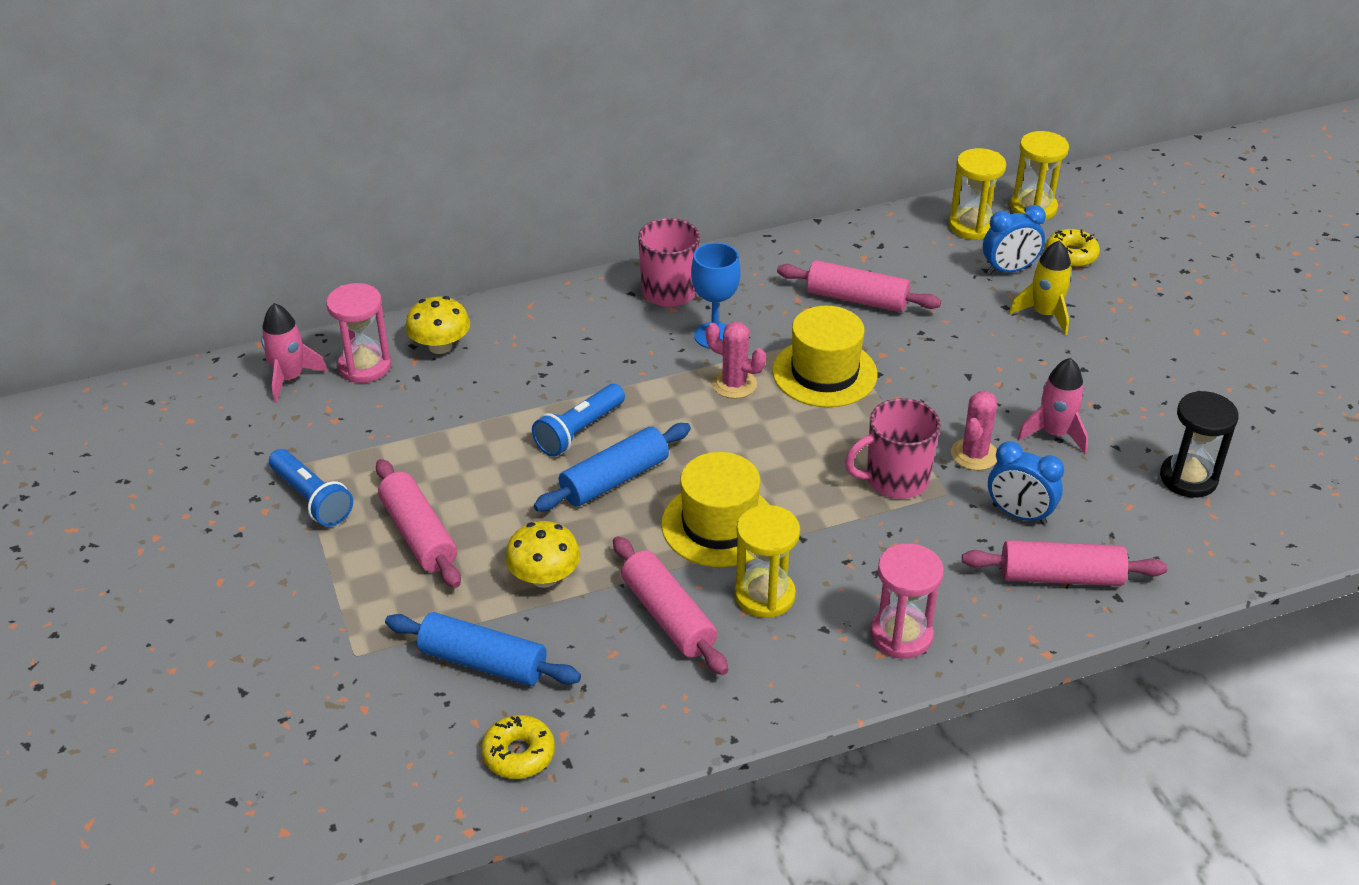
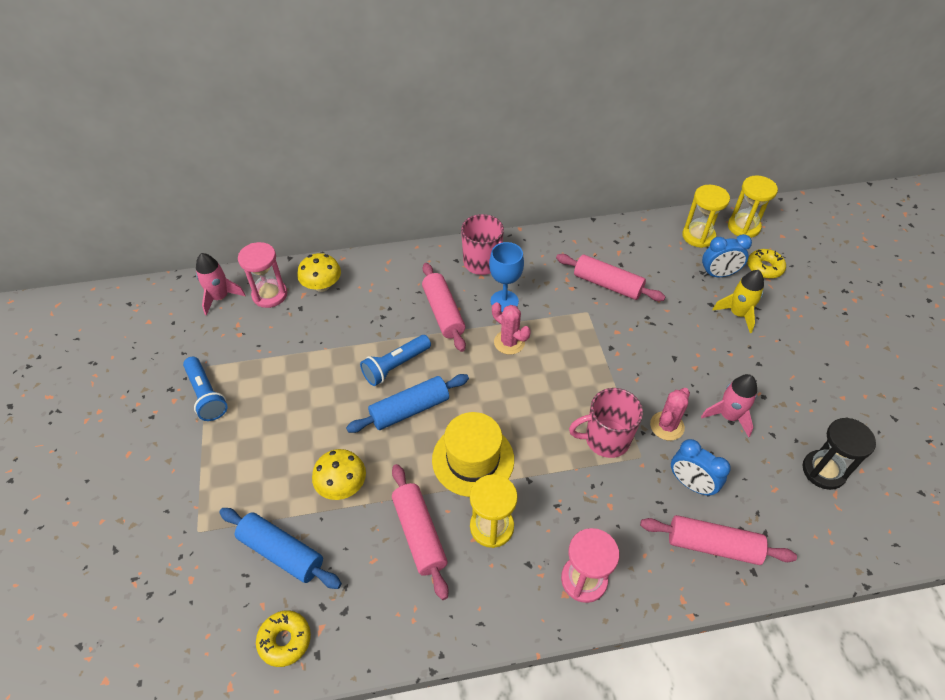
camera: 10 degrees right, 10 degrees up
(419, 534) = (267, 435): pink rolling pin -> pink rolling pin (443, 313)
(824, 373) = (573, 341): yellow hat -> none

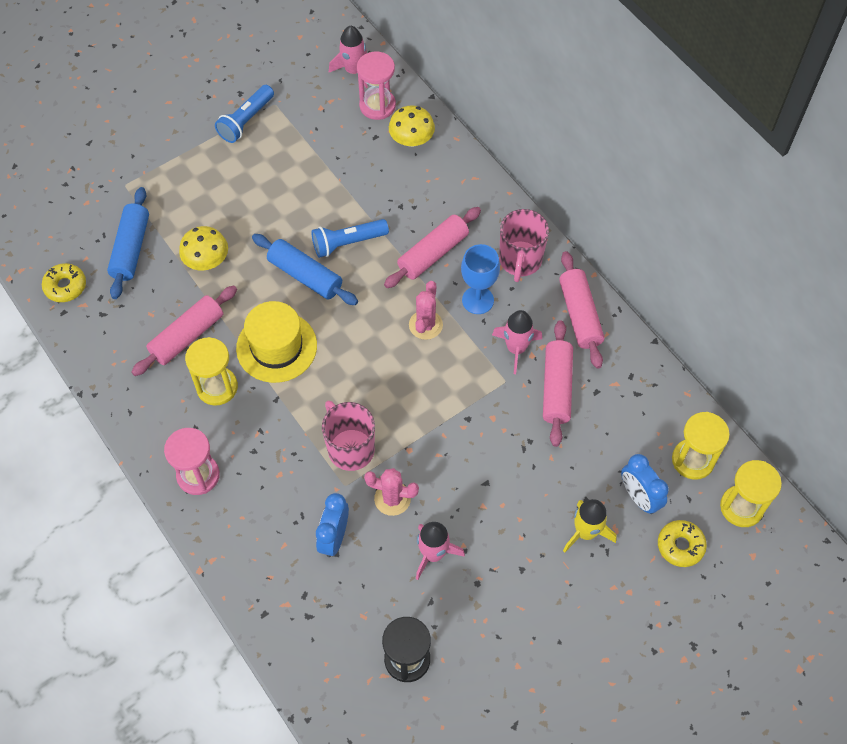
camera: 65 degrees right, 10 degrees up
(395, 366) = (347, 243): blue flashlight -> blue flashlight turned 45 degrees counterclockwise
(561, 295) = (516, 348): none -> pink rocket
(713, 545) = (276, 572): pink rolling pin -> pink rolling pin (580, 315)

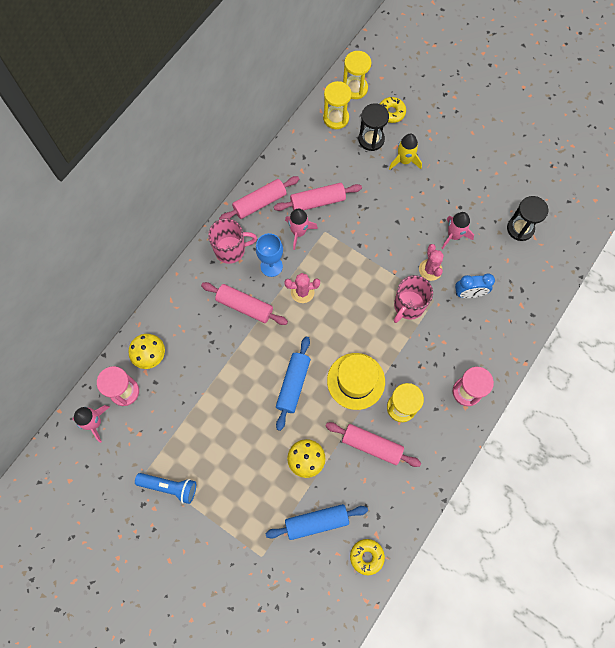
camera: 110 degrees left, 10 degrees up
(347, 243) = (256, 366): blue flashlight -> none
(639, 497) = (371, 139): blue clock -> black hourglass

